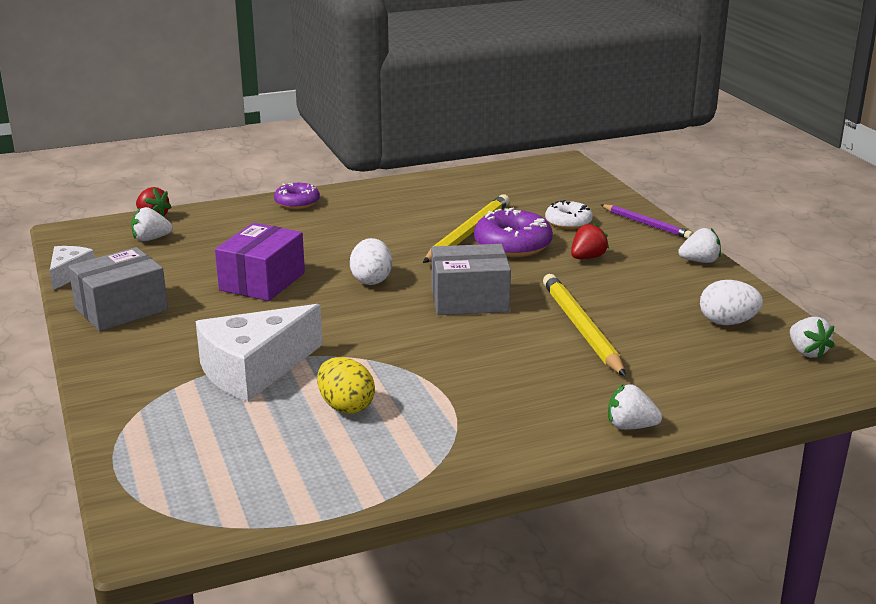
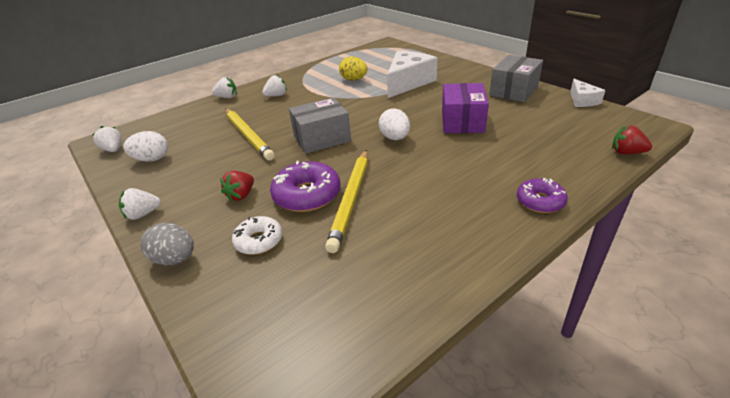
camera: 165 degrees right, 10 degrees up
(151, 239) = (586, 133): white strawberry -> white strawberry (276, 96)
(646, 224) = (175, 259): purple pencil -> grey egg

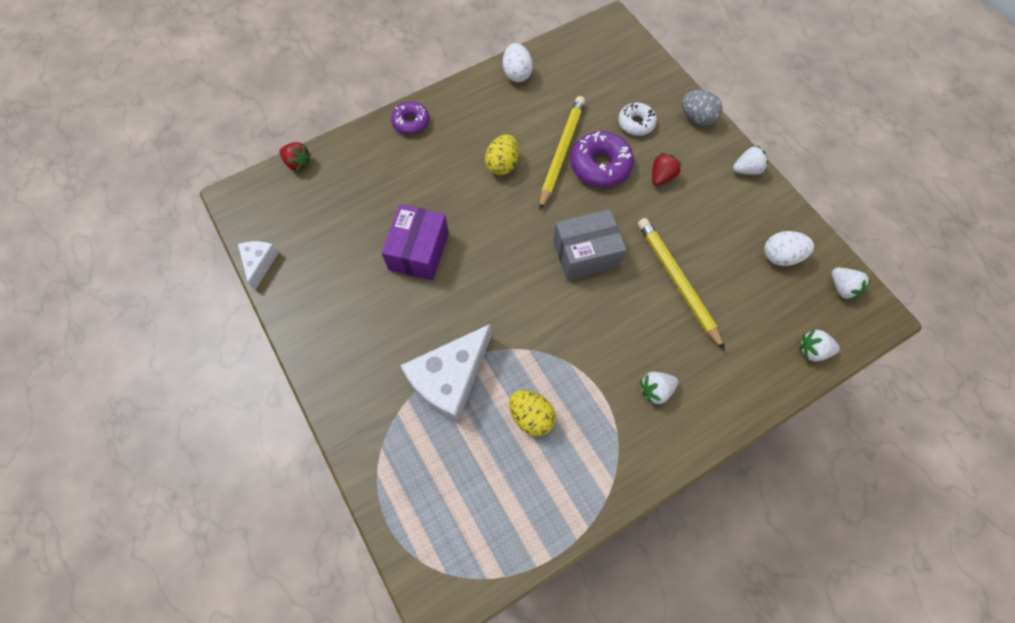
camera: 175 degrees left, 30 degrees up
(227, 97) = (736, 407): white strawberry -> white strawberry (812, 350)
(395, 138) = (503, 236): white egg -> white egg (517, 74)
(413, 181) = (502, 164): none -> yellow egg
(514, 91) = (320, 310): grey box -> none

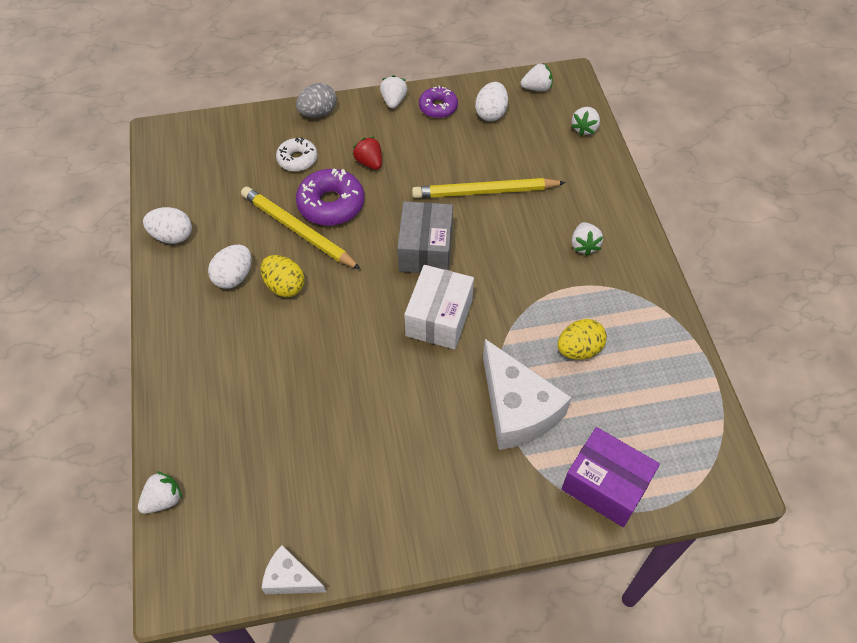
camera: 70 degrees left, 10 degrees down
(298, 163) = (163, 500): red strawberry -> white strawberry
(411, 122) = (176, 358): purple donut -> purple donut (438, 107)
(419, 251) = (354, 397): purple box -> purple box (605, 485)
(496, 128) = (234, 277): none -> white egg
(518, 288) = (439, 318): none -> white box

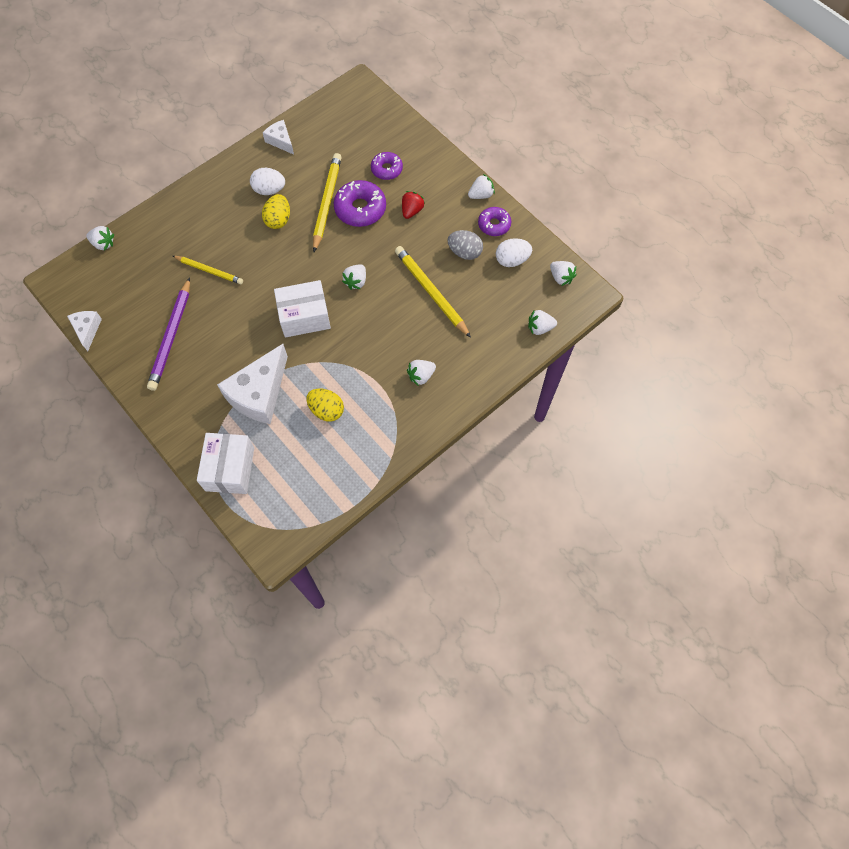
camera: 60 degrees right, 10 degrees up
(172, 236) = (280, 141): white egg -> white cheese
(297, 159) = (387, 169): white donut -> purple donut
(303, 389) = (209, 271): none -> yellow pencil
(318, 113) = (437, 157): grey egg -> grey egg (464, 252)
(372, 474) = (171, 337): none -> purple pencil
(425, 250) = (356, 282): grey box -> white strawberry
(605, 485) = (230, 469): purple box -> white box

